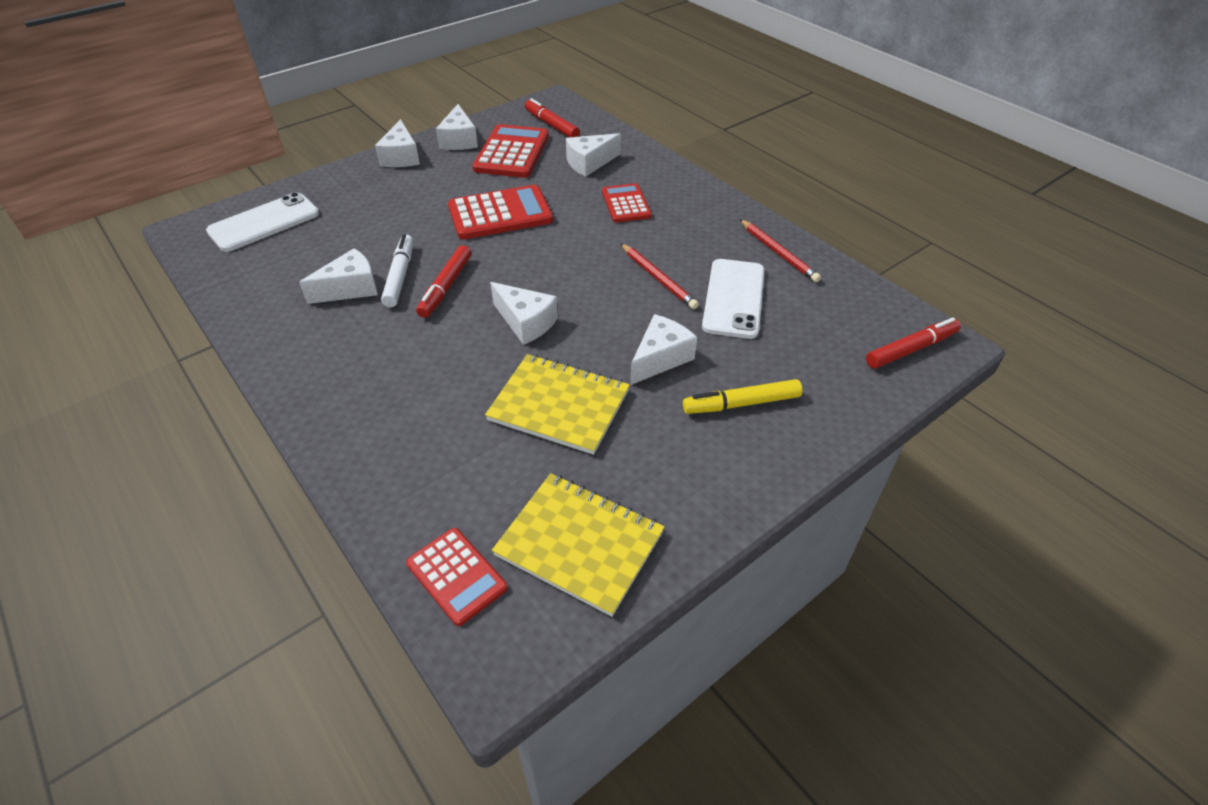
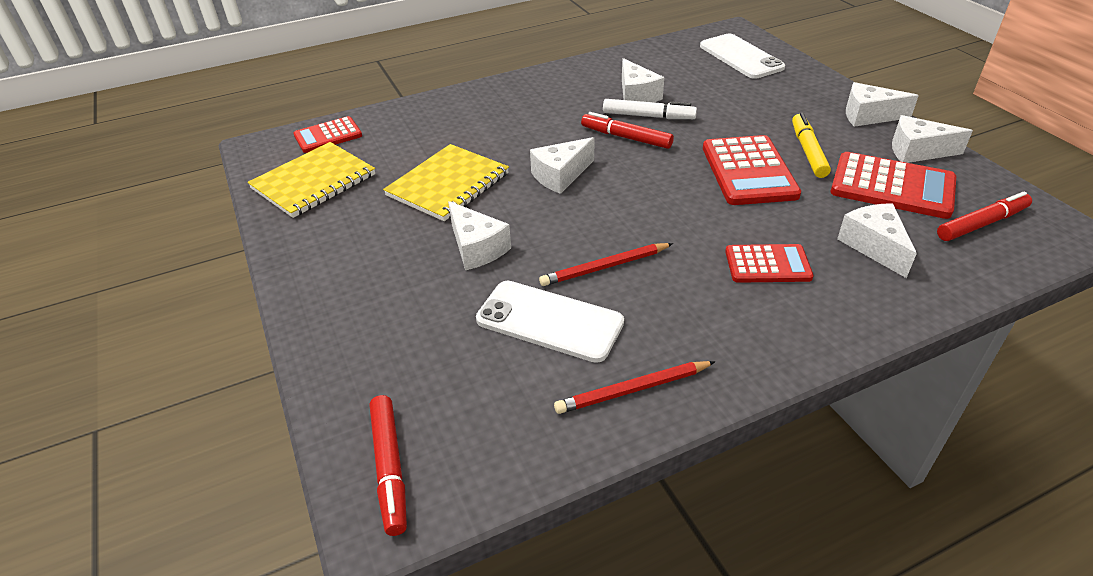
camera: 105 degrees right, 5 degrees down
(741, 403) = (390, 289): yellow marker -> yellow marker (808, 151)

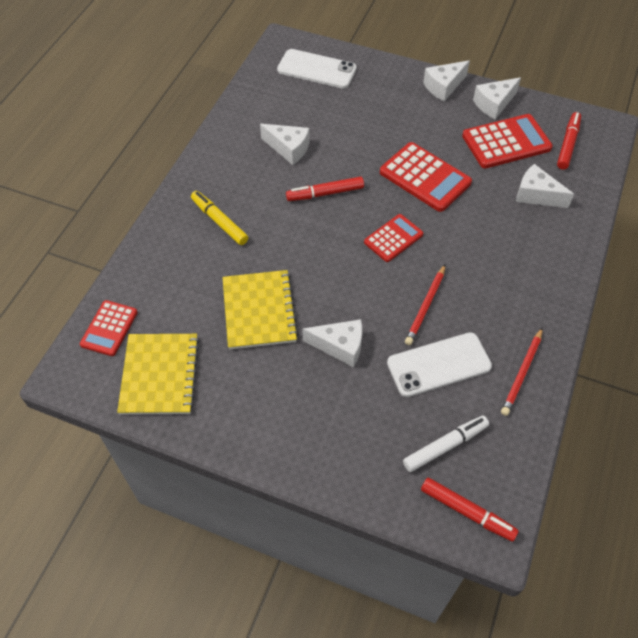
camera: 45 degrees left, 15 degrees up
(560, 176) = (322, 254): white cheese -> none
(648, 116) = (318, 165): white marker -> white marker (445, 446)
(767, 264) = (501, 244): red calculator -> red calculator (393, 238)
(808, 151) = (440, 139): yellow marker -> yellow marker (219, 221)

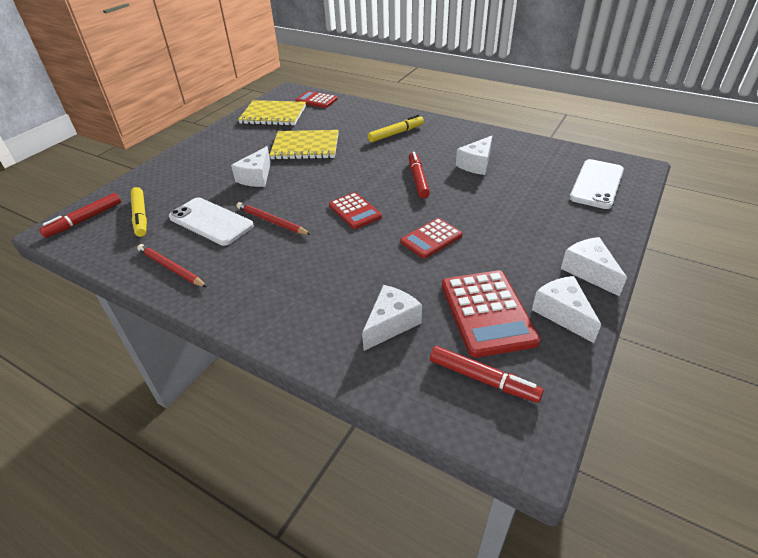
camera: 100 degrees right, 15 degrees down
(425, 177) = (431, 238): red calculator -> red calculator, size x0.62
(438, 364) = (211, 221): white phone -> white phone turned 45 degrees counterclockwise
(445, 446) = (140, 216): white marker -> yellow marker

